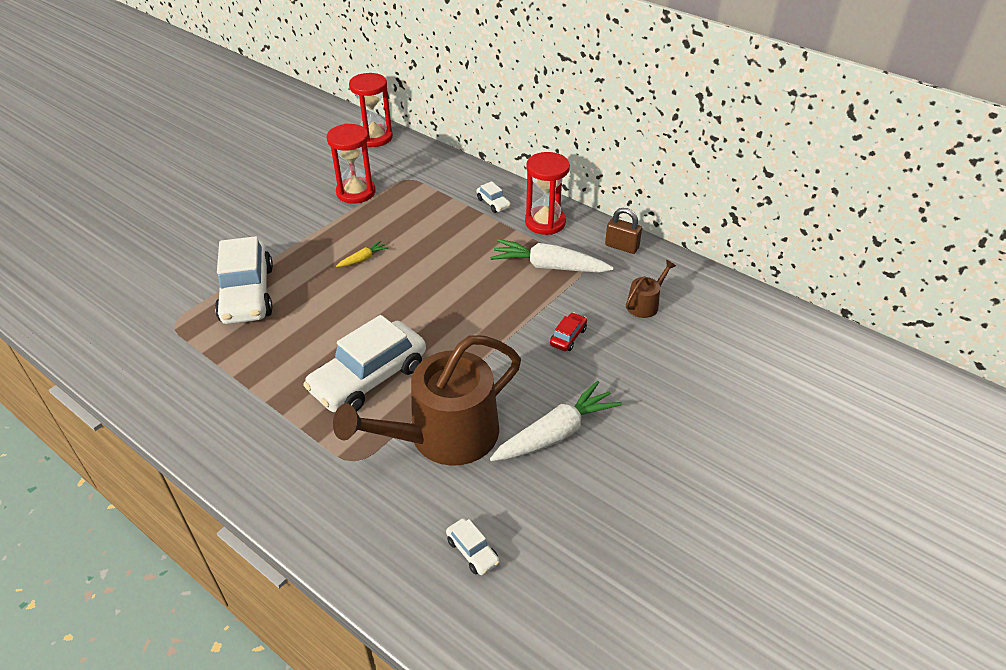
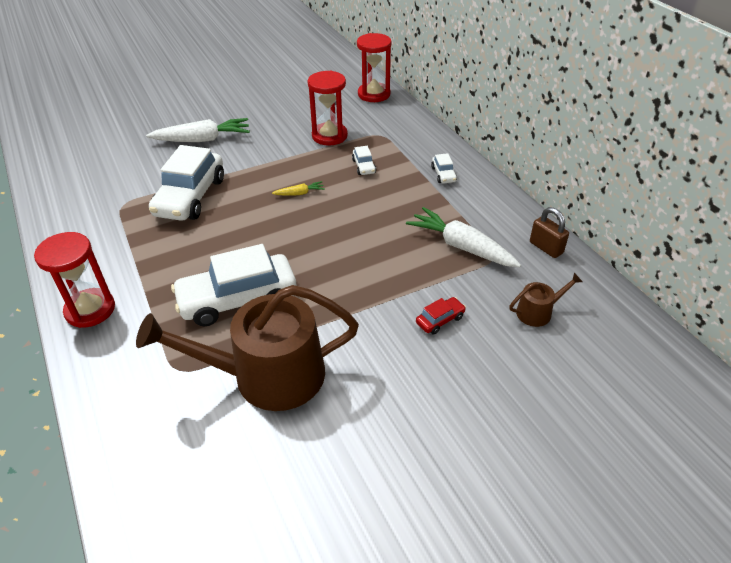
camera: 25 degrees right, 0 degrees up
(472, 551) = (222, 500): white car -> white car (364, 166)
(545, 222) = (482, 204): red hourglass -> red hourglass (90, 310)
(556, 433) = (372, 412): white carrot -> white carrot (203, 139)

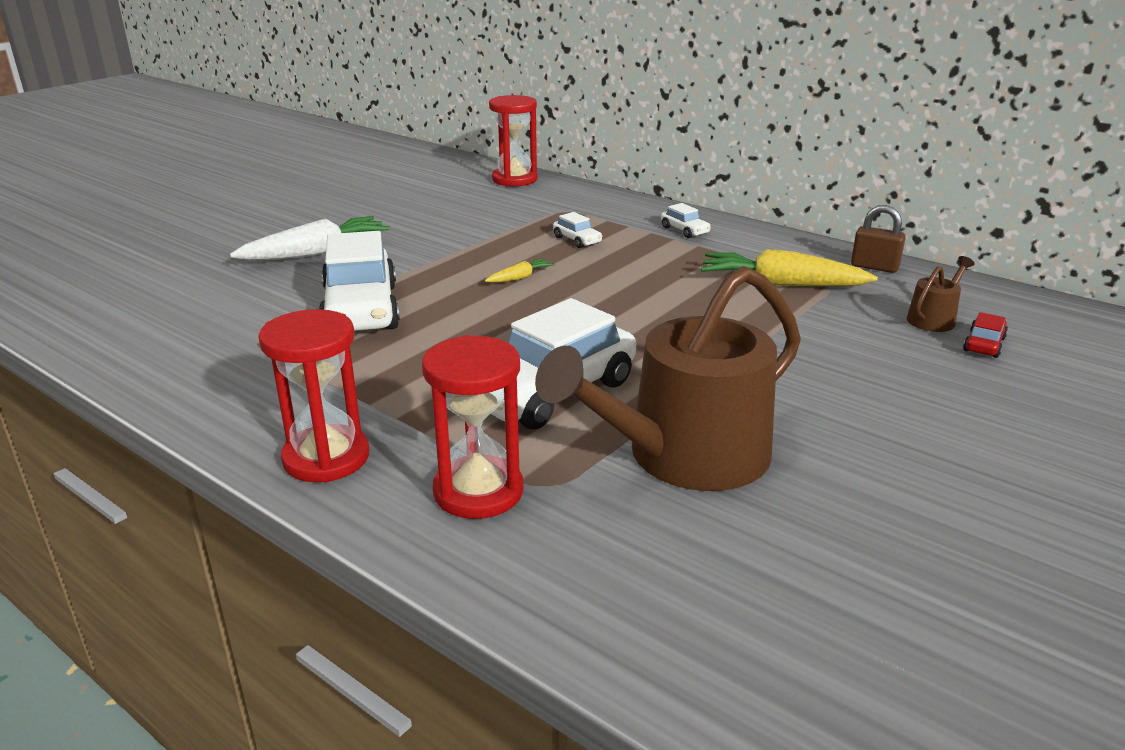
camera: 25 degrees left, 15 degrees down
(329, 136) = (499, 222): red hourglass -> red hourglass (478, 491)
(440, 320) = (836, 350): red car -> red car (983, 344)
(461, 246) = (780, 284): white carrot -> yellow carrot

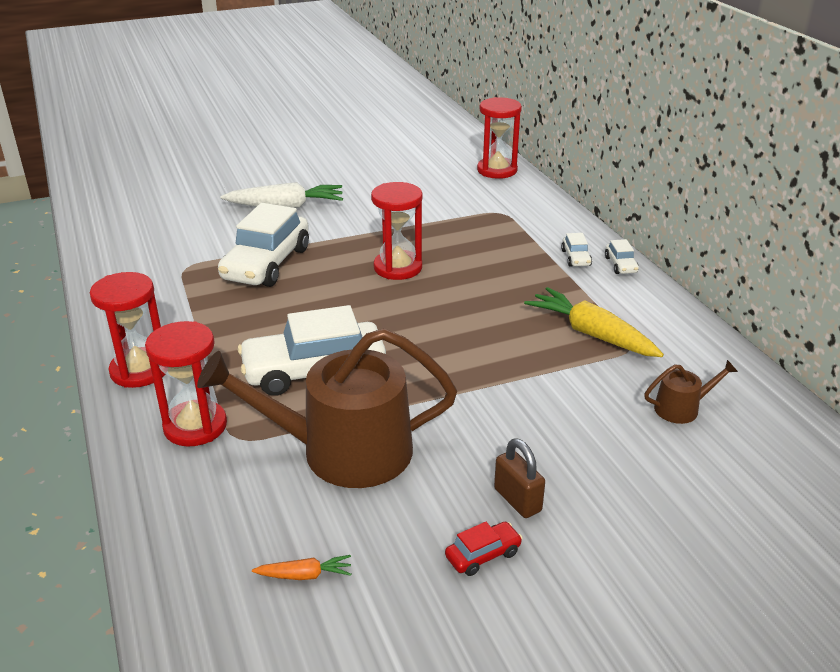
camera: 30 degrees right, 5 degrees up
(520, 278) = (398, 268): yellow carrot -> red hourglass
(577, 240) = (478, 244): white car -> white car (620, 265)
(809, 591) = (305, 575): none -> orange carrot
(874, 267) = (697, 341): brown padlock -> brown padlock (517, 500)
(983, 344) = (693, 446): red car -> red car (483, 555)

